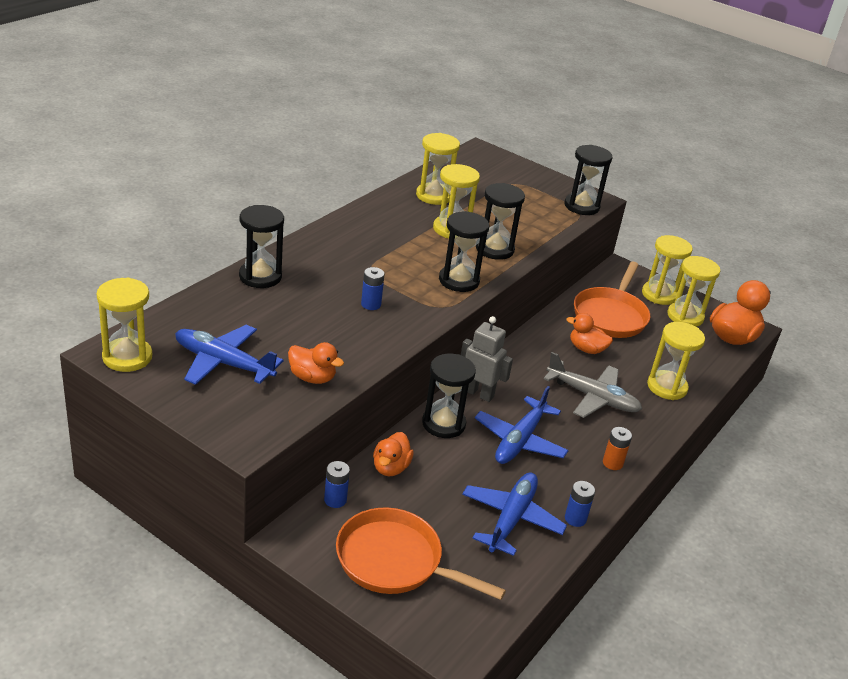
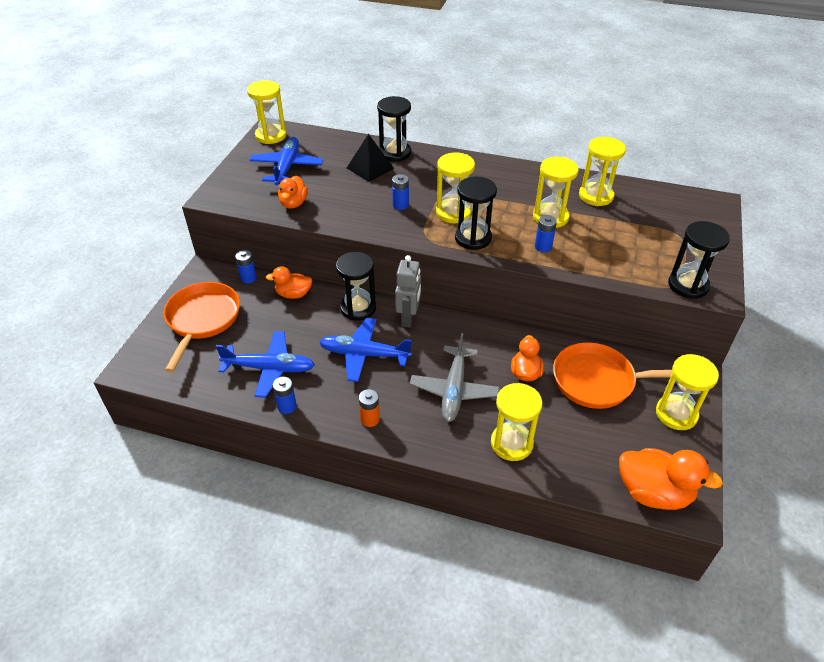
camera: 75 degrees right, 10 degrees up
(279, 302) = (370, 168): none -> black pyramid
(494, 249) = (543, 247): black hourglass -> blue battery
(685, 316) = (654, 442): yellow hourglass -> yellow hourglass (453, 213)

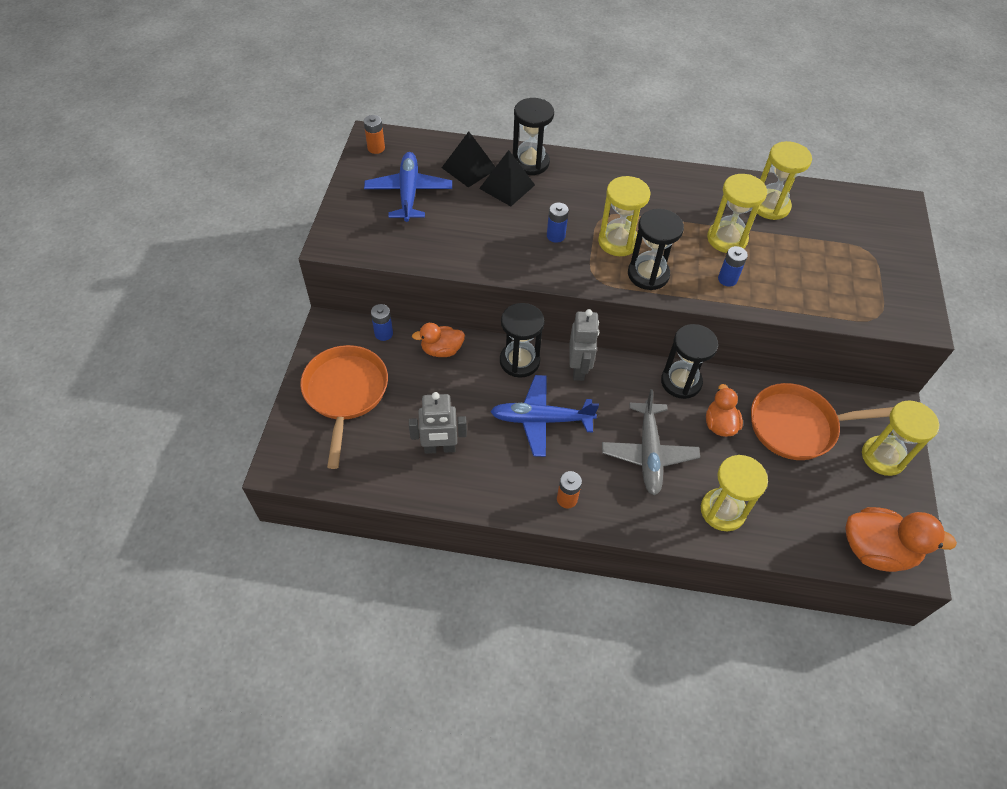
camera: 10 degrees left, 10 degrees up
(269, 368) = (439, 448): blue plane -> grey robot
(271, 136) = (376, 148): yellow hourglass -> orange battery
(287, 406) = (472, 493): blue battery -> none
(294, 203) = (431, 243): orange duck -> none
(342, 153) = (469, 168): none -> black pyramid
(688, 285) = (890, 315): black hourglass -> black hourglass (681, 382)

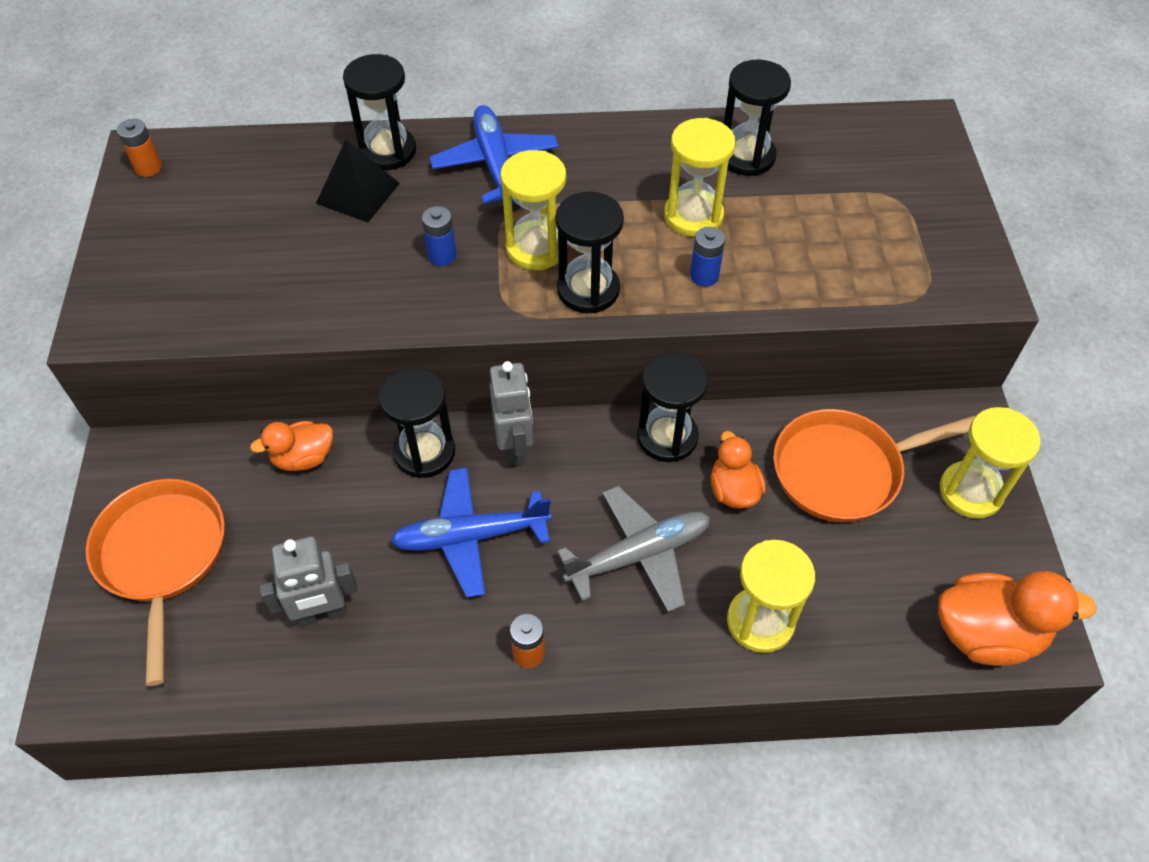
camera: 10 degrees left, 0 degrees up
(383, 333) = (210, 449): blue battery -> none
(409, 193) = (208, 229): blue plane -> blue plane (496, 164)
(469, 168) = (296, 175): black pyramid -> none
(648, 453) = (638, 555): grey plane -> grey plane turned 105 degrees counterclockwise
(770, 206) = (746, 156): yellow hourglass -> black hourglass

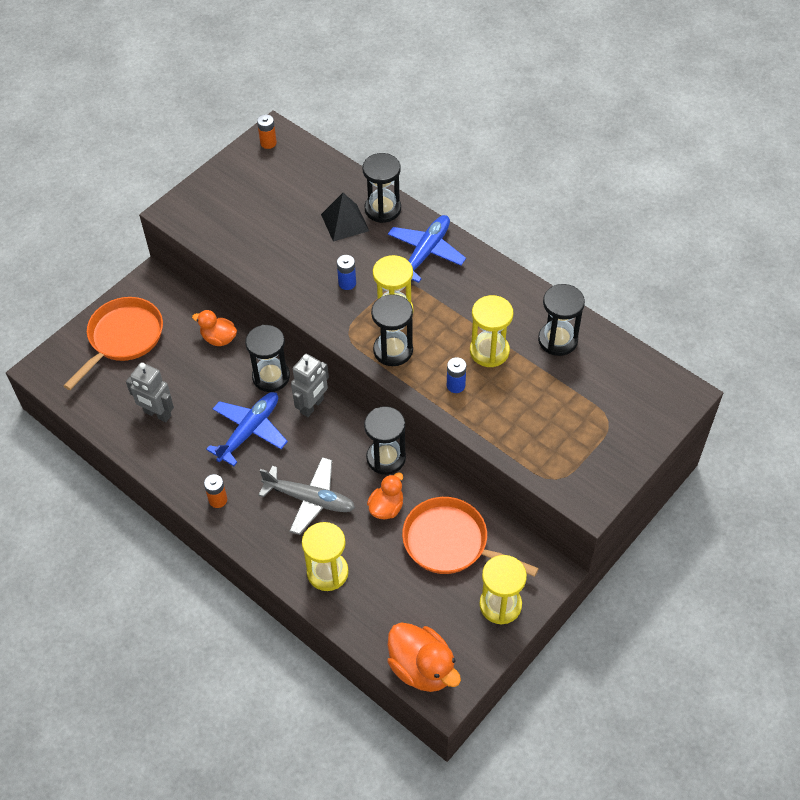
camera: 45 degrees right, 0 degrees up
(471, 536) = (249, 431): blue plane -> blue plane turned 90 degrees clockwise

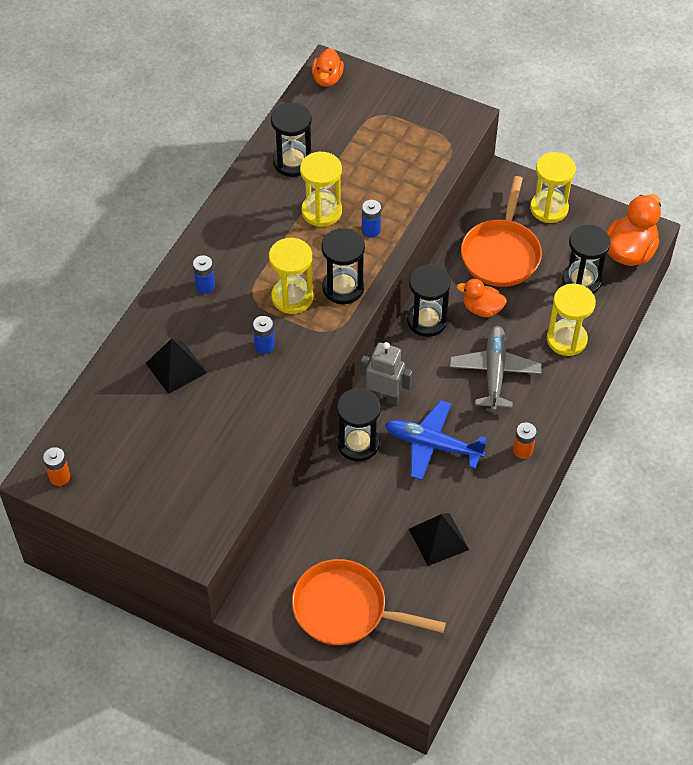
camera: 105 degrees left, 0 degrees up
(157, 414) = (438, 539): grey robot -> black pyramid
(219, 338) = (320, 508): orange duck -> orange duck (327, 79)
(383, 209) = (148, 336): black hourglass -> black hourglass (581, 281)
(425, 253) = (205, 286): blue plane -> blue battery

